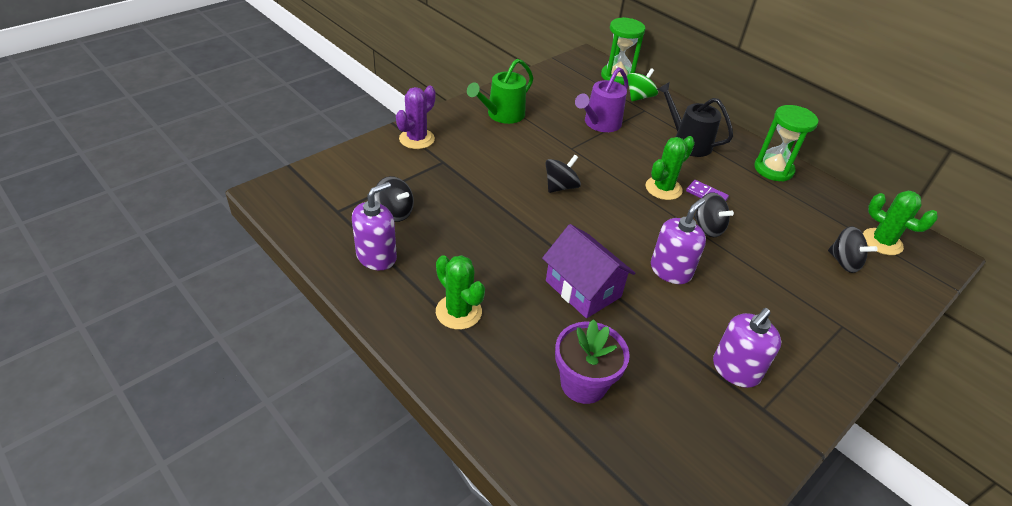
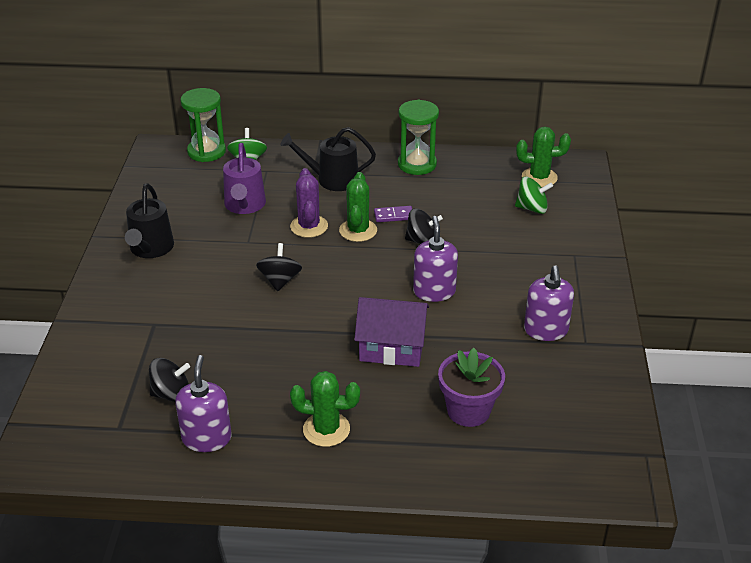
camera: 40 degrees left, 5 degrees down
(417, 139) = (101, 319): purple cactus -> purple cactus (309, 226)
(502, 115) = (150, 248): green watering can -> black watering can
(844, 262) = (532, 208): black spinning top -> green spinning top

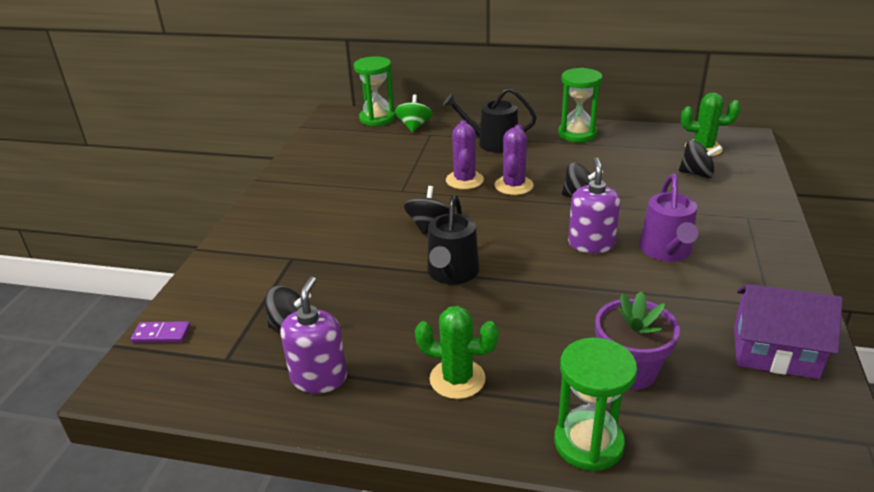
camera: 10 degrees right, 5 degrees down
(150, 248) = (306, 192): black watering can -> black watering can (452, 273)
(245, 205) = (404, 160): purple watering can -> purple watering can (666, 251)
(358, 230) = (513, 185): green cactus -> purple cactus
(392, 347) = (541, 296): purple house -> purple house (774, 352)
(393, 216) = (551, 175): purple domino -> purple domino (161, 334)
(436, 473) = (588, 443): none -> green hourglass
(532, 208) = (697, 174): green spinning top -> black spinning top
(545, 330) = (720, 289): purple soap dispenser -> none

